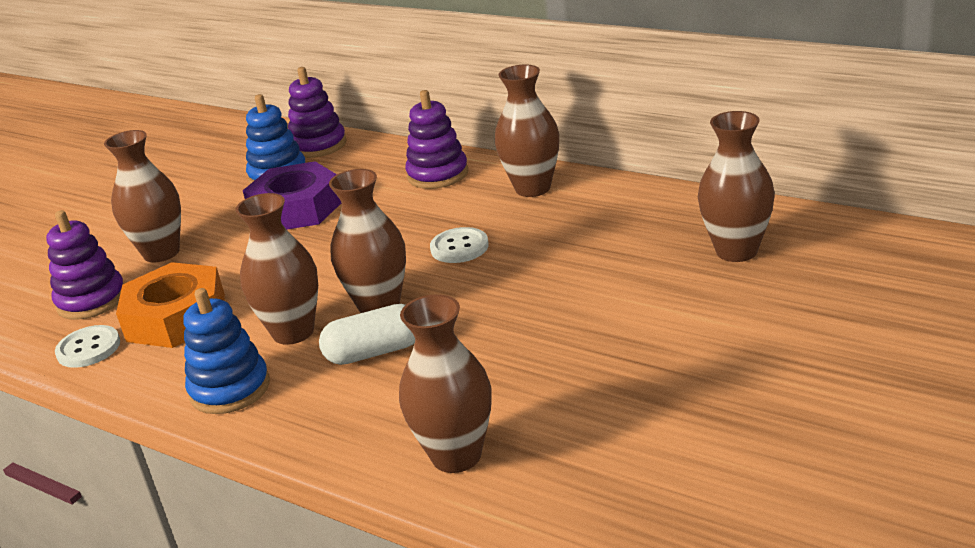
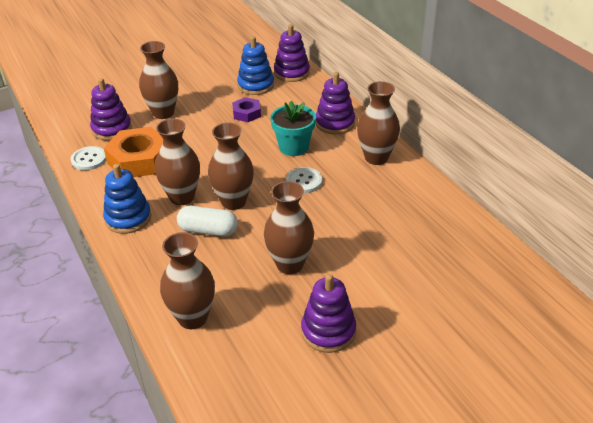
camera: 25 degrees right, 10 degrees up
(296, 208) = (246, 113): purple nut -> purple nut, size x0.54
(405, 218) = (294, 147): none -> turquoise flower pot
(665, 384) = (328, 331): none -> purple stacking toy
(736, 251) = (448, 260): brown vase -> brown vase (290, 264)

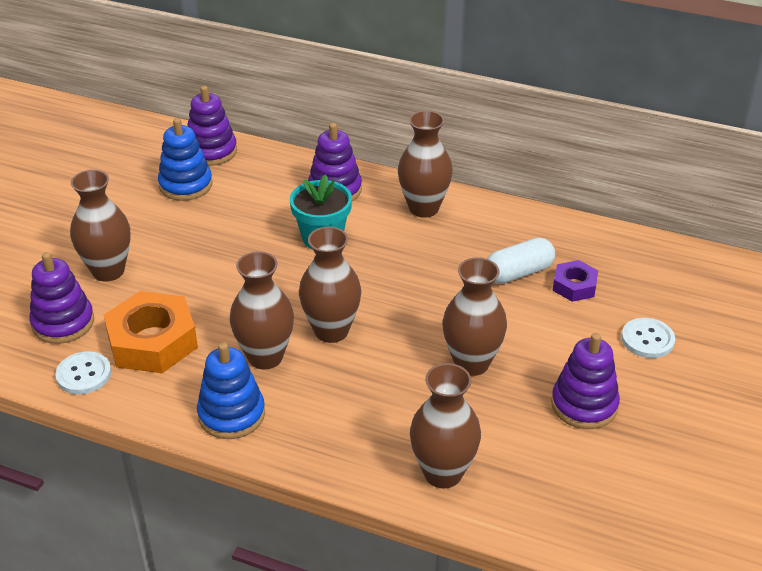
camera: 40 degrees left, 0 degrees up
(208, 230) = (343, 376): white capsule -> white capsule (518, 273)
(246, 113) = (217, 224): purple nut -> purple nut (574, 286)
(304, 181) = (380, 270): white button -> white button (647, 339)

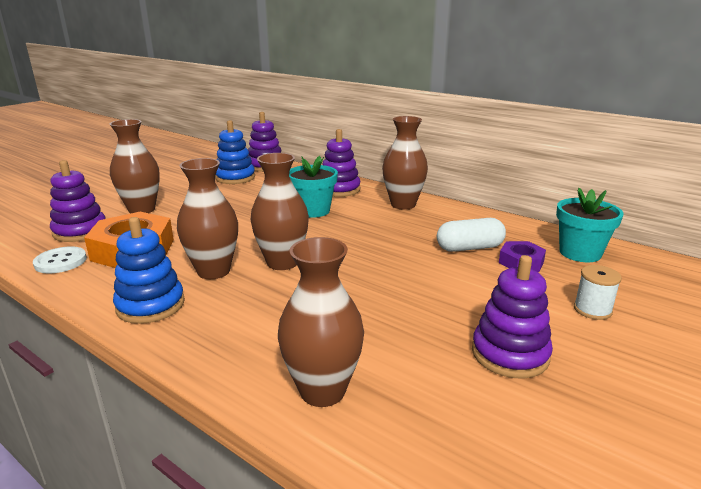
camera: 15 degrees right, 15 degrees down
(471, 363) = (399, 302): brown vase -> none
(630, 261) = (580, 253): none -> turquoise flower pot
(647, 339) = (592, 310): white button -> white spool

